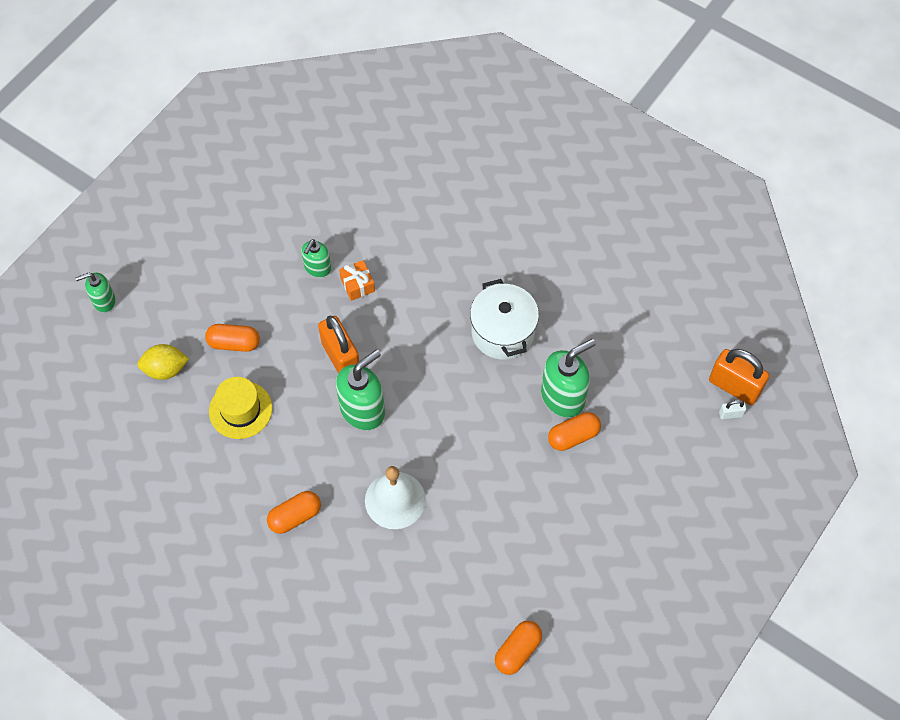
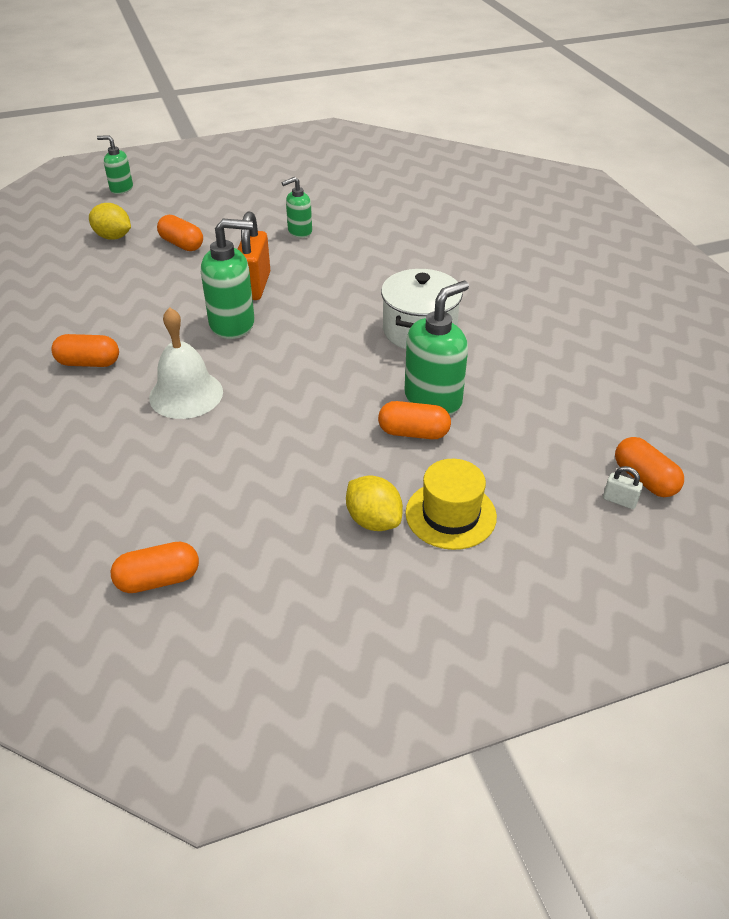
camera: 35 degrees right, 20 degrees down
(240, 410) = (136, 281): yellow hat -> yellow hat (450, 515)
(357, 285) = (321, 252): orange gift -> none
(563, 397) = (433, 399): green soap dispenser -> green soap dispenser turned 45 degrees counterclockwise
(603, 524) = (373, 520): none -> yellow lemon
(734, 386) = (644, 479): orange padlock -> orange capsule

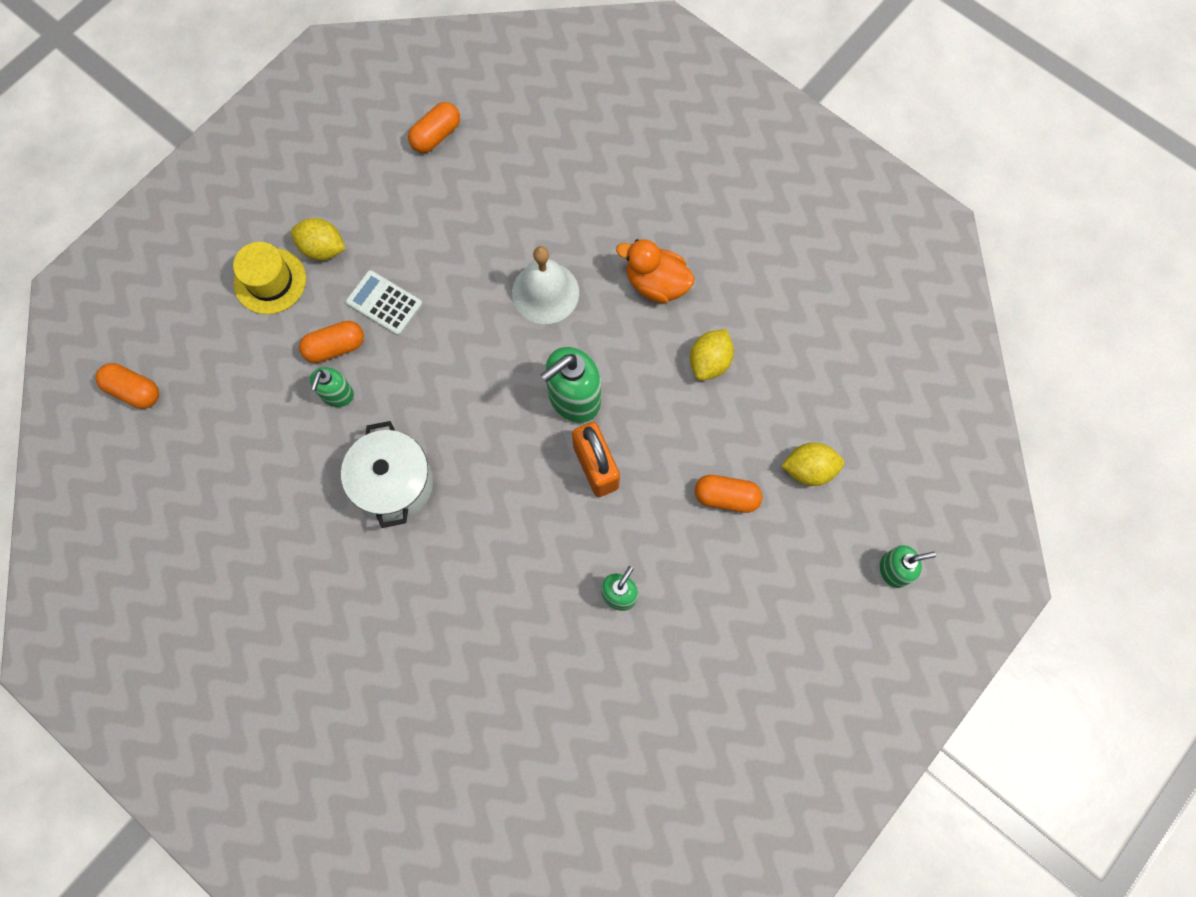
camera: 150 degrees right, 30 degrees up
(89, 363) = (656, 284): orange capsule -> orange duck
(108, 305) = (709, 362): none -> yellow lemon
(341, 447) = (384, 303): none -> white calculator
(433, 399) = (337, 395): green soap dispenser -> green soap dispenser, size x0.59
(619, 500) = (149, 358): white padlock -> none

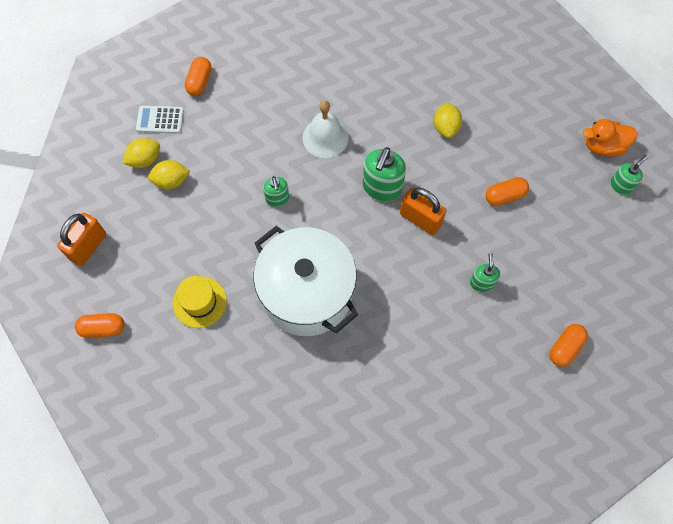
camera: 30 degrees left, 5 degrees down
(178, 279) = (88, 246): none -> orange padlock
(270, 281) = (150, 217): yellow hat -> yellow hat (199, 302)
(335, 347) = (217, 234): orange capsule -> orange capsule (565, 348)
(337, 395) = (237, 261): green soap dispenser -> green soap dispenser (277, 198)
(384, 303) = (231, 193): white calculator -> white calculator (160, 120)
(394, 483) = (307, 293): white pot -> white pot, size x1.64
(656, 284) = (386, 100): orange duck -> orange duck (603, 146)
(809, 469) = (539, 156): yellow lemon -> yellow lemon (145, 160)

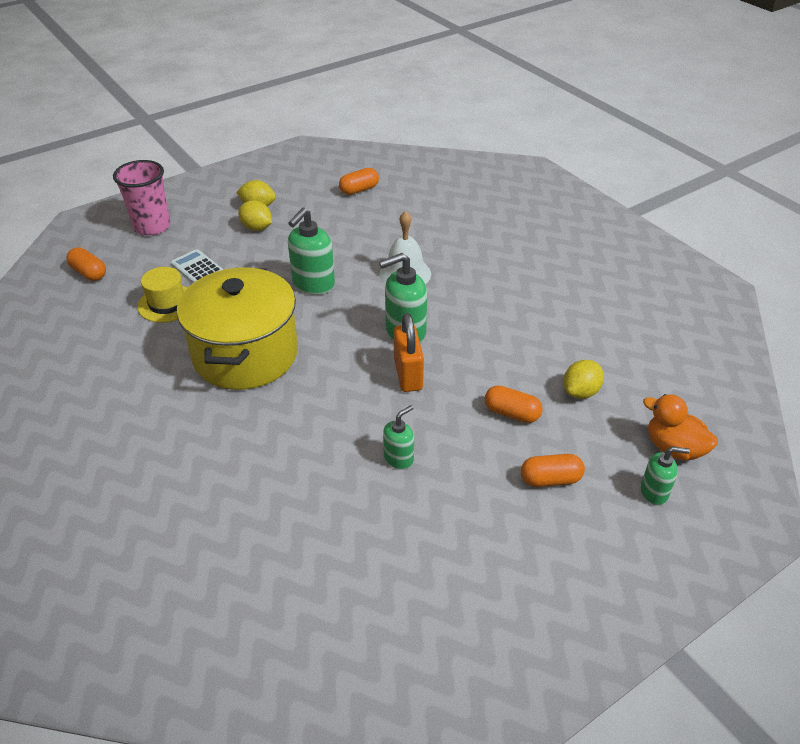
camera: 45 degrees right, 25 degrees down
(88, 246) = (152, 226): orange padlock -> pink cup
(160, 120) = (301, 193): white calculator -> white calculator (197, 268)
(277, 198) = (313, 284): green soap dispenser -> green soap dispenser, size x1.70
(307, 293) = (245, 354): white pot -> yellow pot
(445, 127) = (520, 331): yellow lemon -> yellow lemon (580, 392)
(565, 348) = (409, 576): orange capsule -> orange capsule (550, 479)

